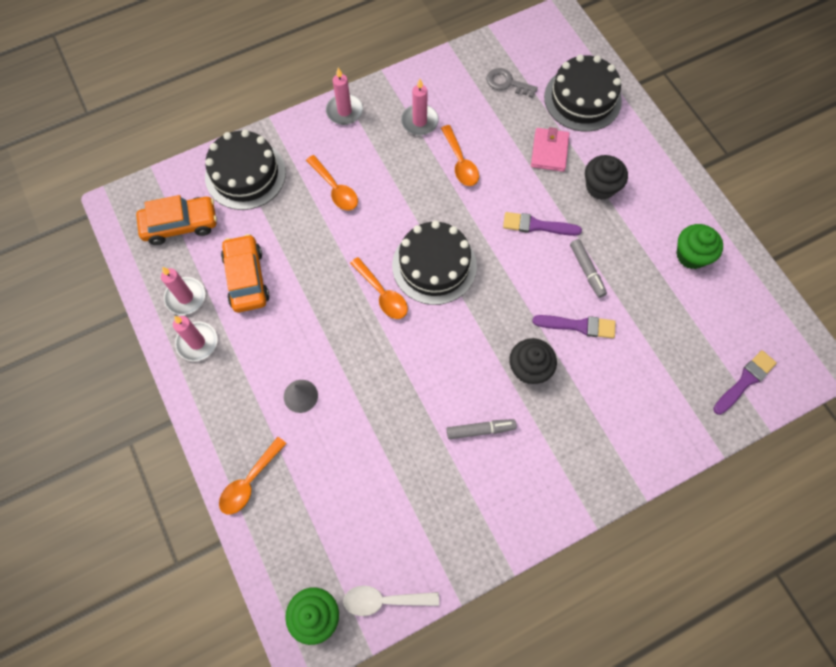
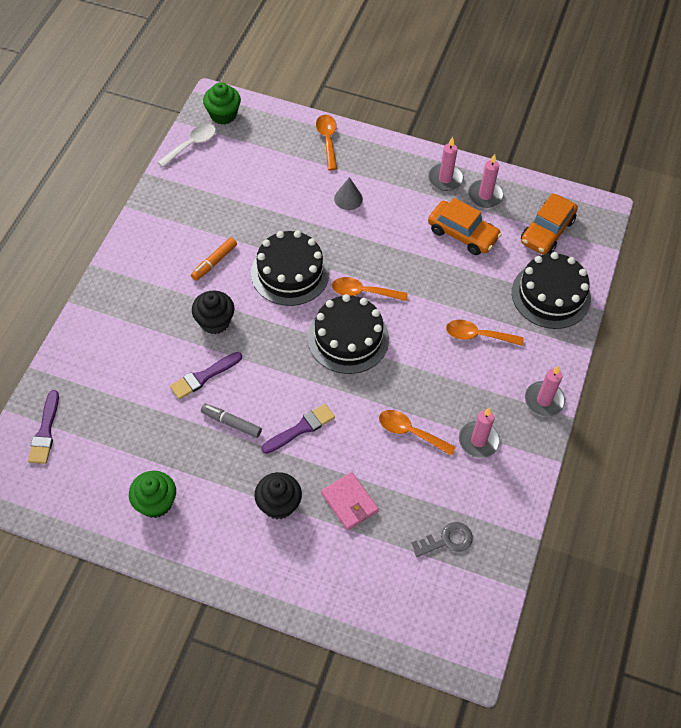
camera: 135 degrees right, 10 degrees down
(480, 430) = (214, 262): grey marker -> orange marker
(582, 99) = (367, 582): black cake -> black cake (290, 273)

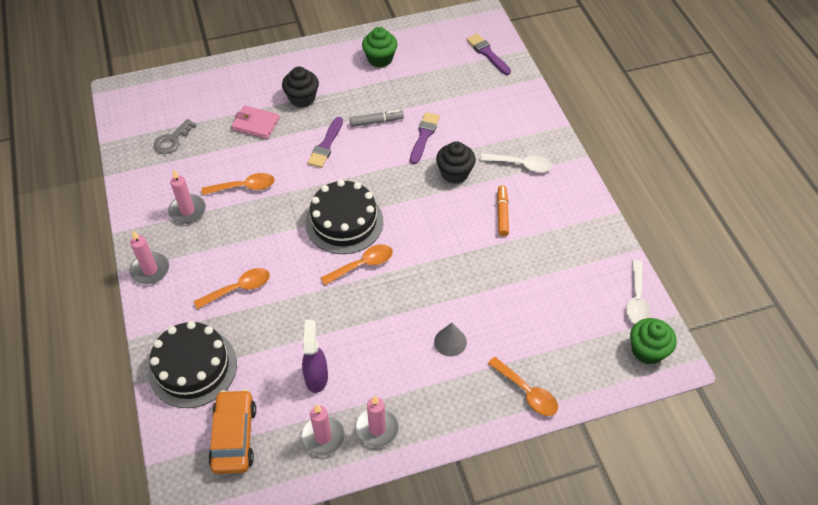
camera: 145 degrees right, 5 degrees down
(152, 292) = (521, 165): none -> white spoon
(290, 273) = (436, 243): black cake -> none
(462, 234) = (316, 377): orange car -> purple spray bottle

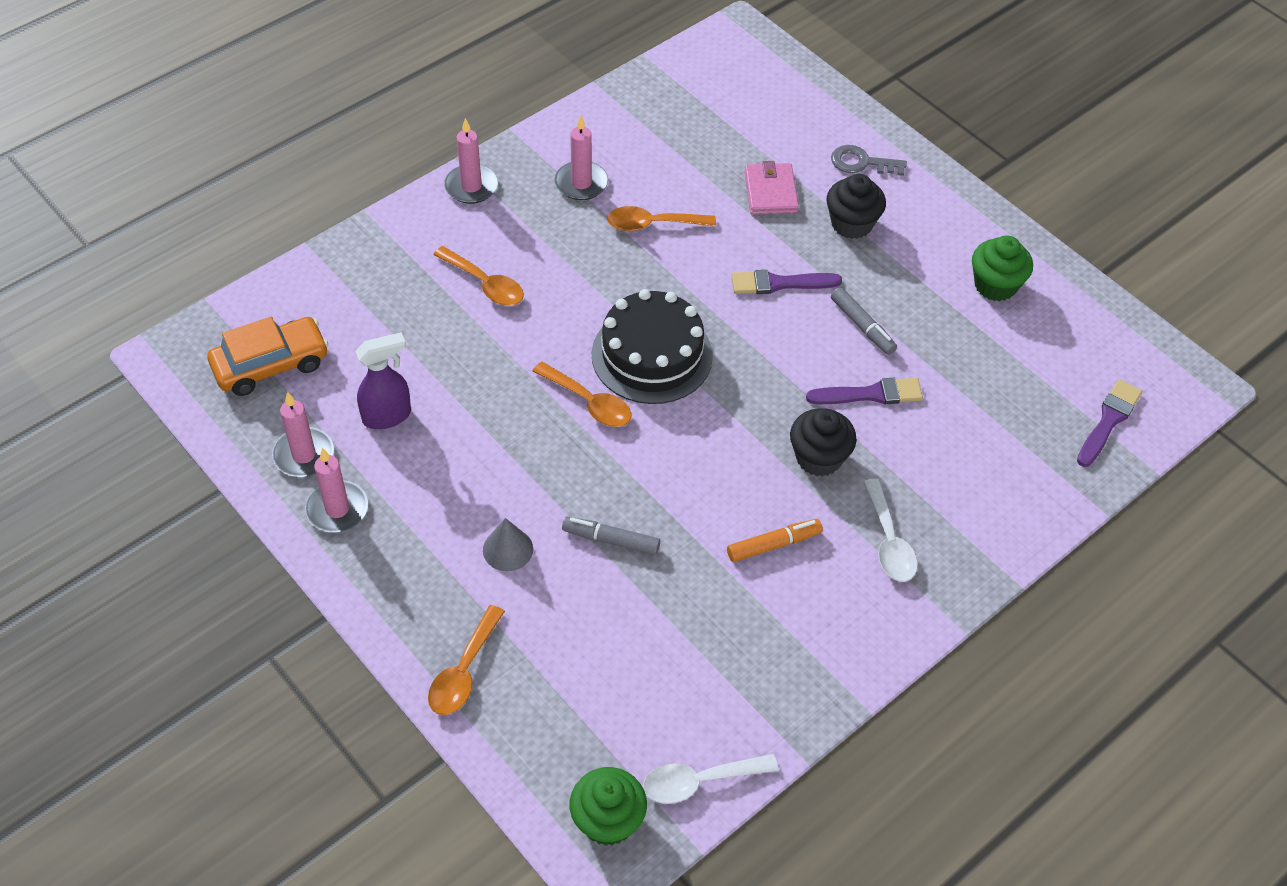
camera: 65 degrees right, 0 degrees up
(172, 140) = (689, 119): grey key -> grey key (861, 163)
(193, 367) = (349, 286): black cake -> none
(244, 187) = (652, 224): orange spoon -> orange spoon turned 120 degrees clockwise
(466, 287) = (611, 540): none -> grey marker

